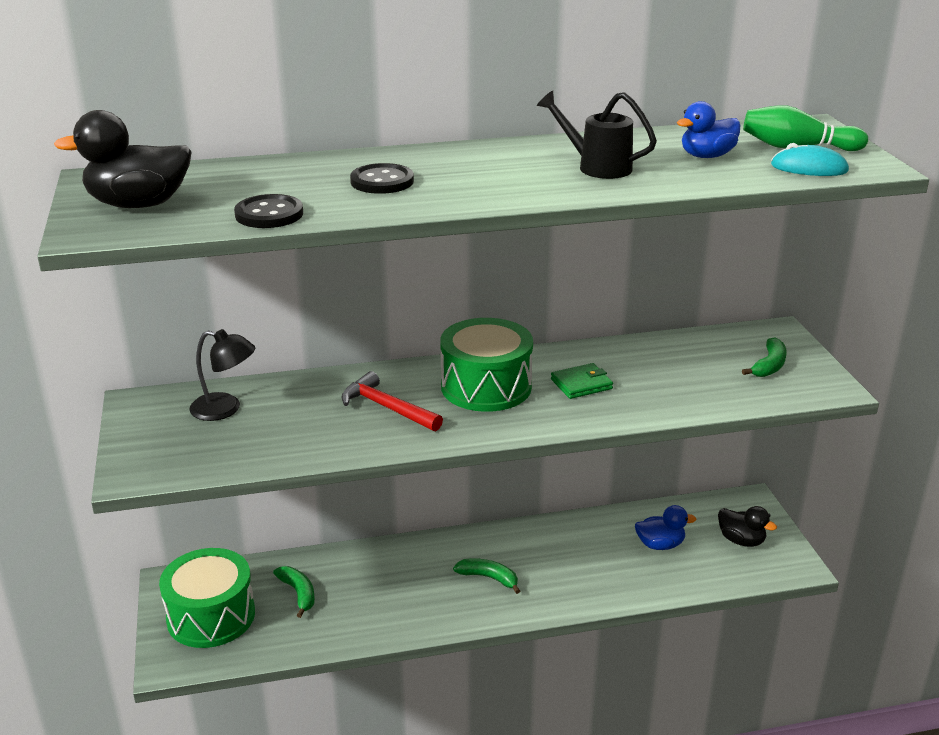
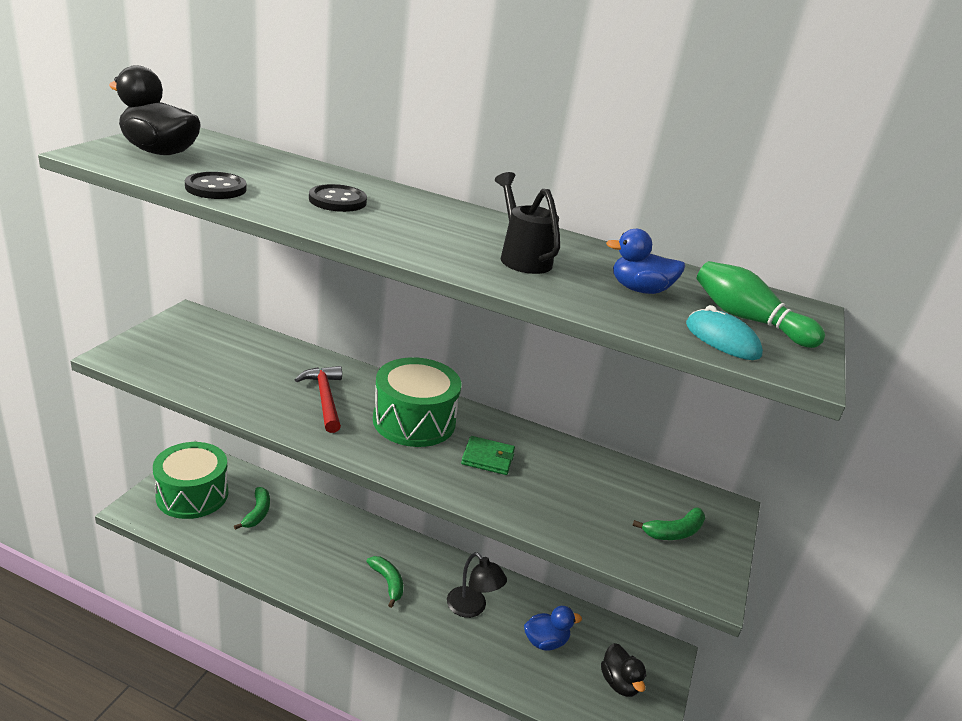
camera: 30 degrees right, 0 degrees up
(225, 409) = (228, 345): black lamp -> black lamp (472, 608)
(660, 545) = (545, 641): blue duck -> blue duck turned 45 degrees counterclockwise

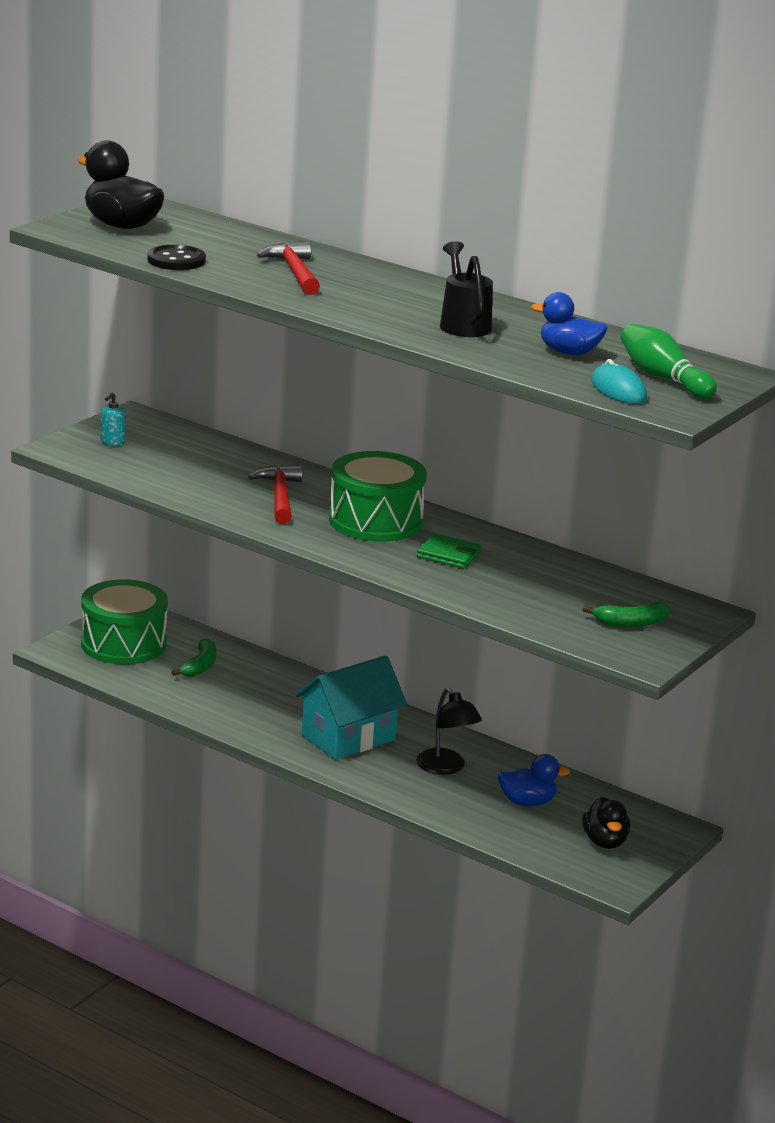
camera: 15 degrees right, 5 degrees down
(169, 345) = (112, 442): none -> turquoise soap dispenser
(337, 200) = (294, 272): black button -> red hammer
(387, 582) = (348, 737): green banana -> turquoise house

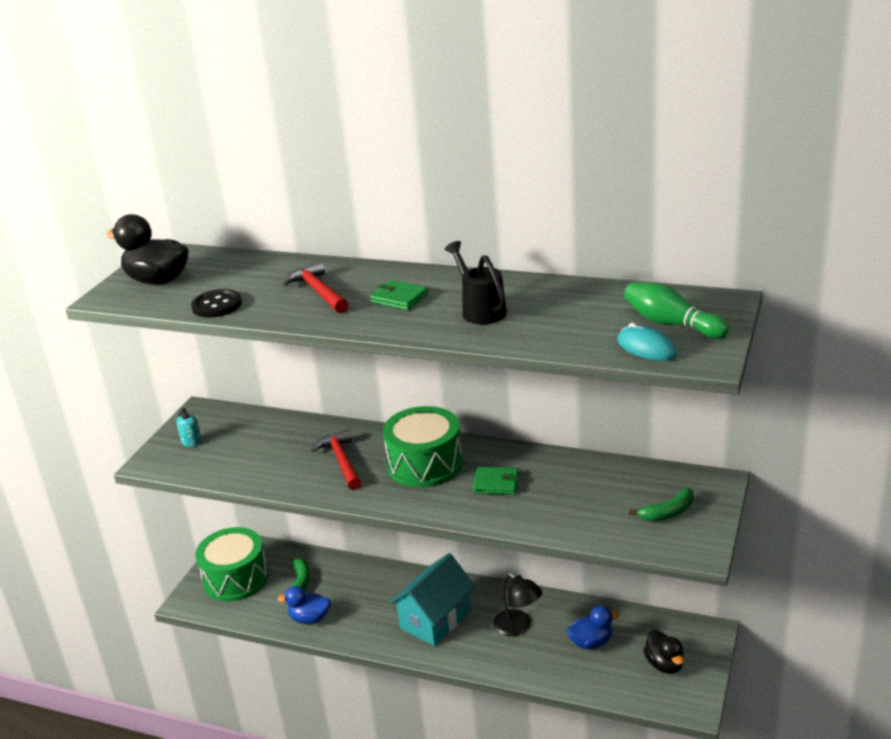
camera: 10 degrees left, 5 degrees up
(381, 296) = (399, 298): none -> green wallet
(568, 352) = (581, 317): blue duck -> blue duck (309, 618)

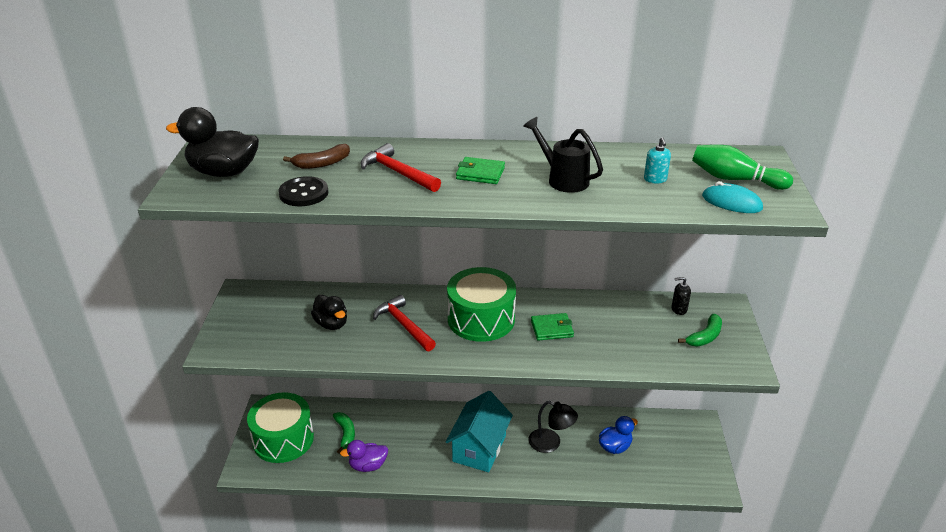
camera: 20 degrees left, 5 degrees up
(191, 442) = (248, 324): turquoise soap dispenser -> turquoise soap dispenser (655, 179)
(252, 278) = (322, 163): none -> brown banana
(309, 618) = (368, 466): blue duck -> purple duck
(655, 479) = (679, 309): none -> black soap dispenser
(664, 664) = (679, 456): black duck -> black duck (331, 324)

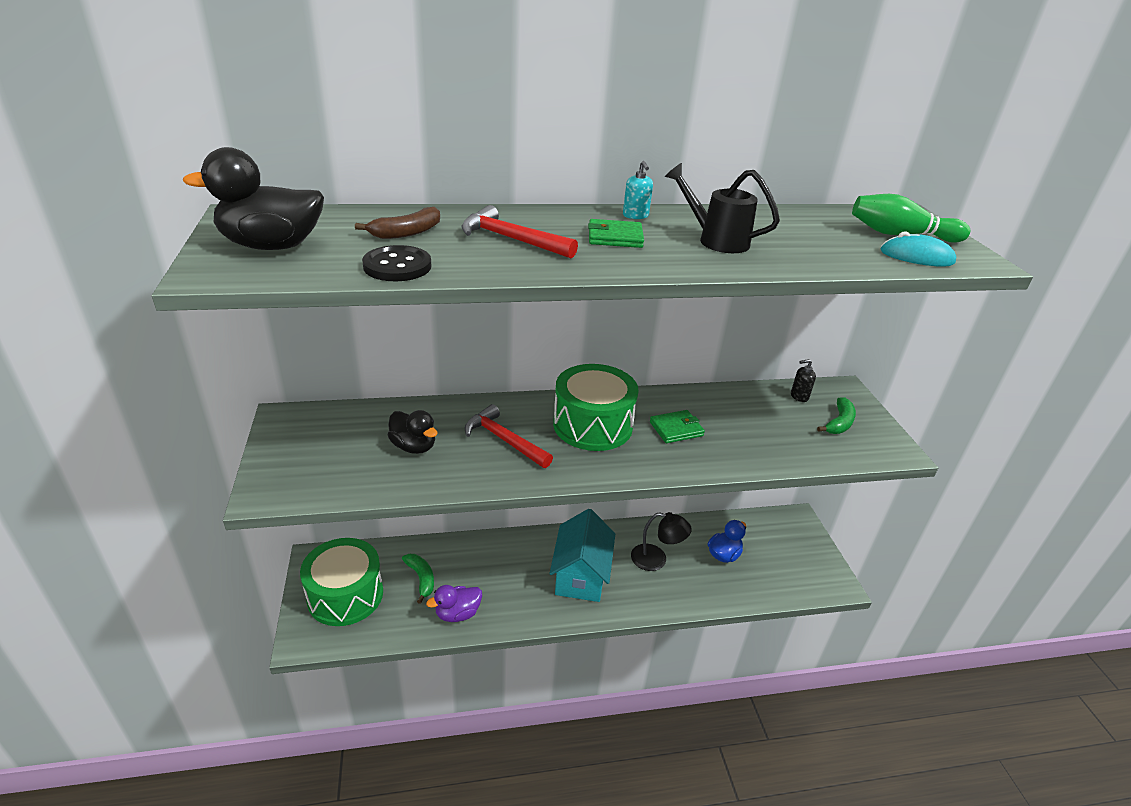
camera: 15 degrees left, 0 degrees up
(655, 179) = (817, 237): turquoise soap dispenser -> turquoise soap dispenser (635, 216)

